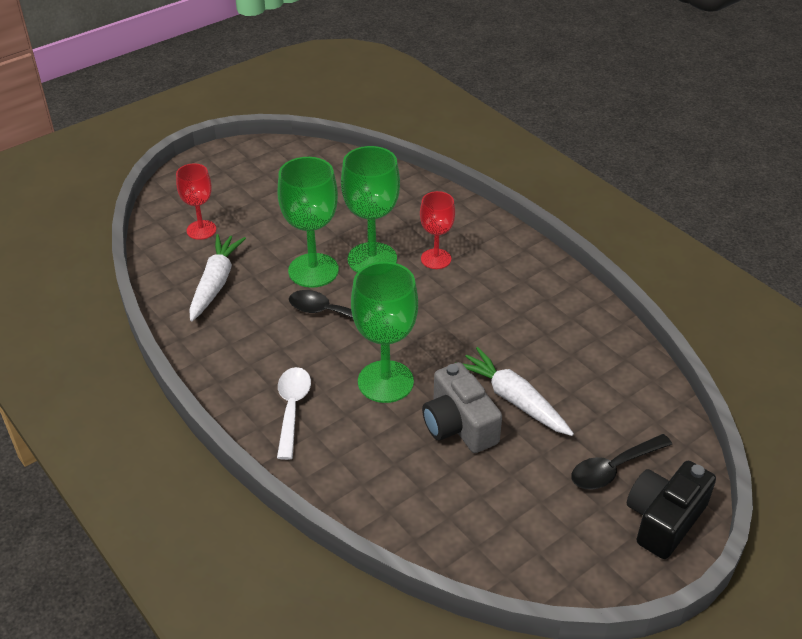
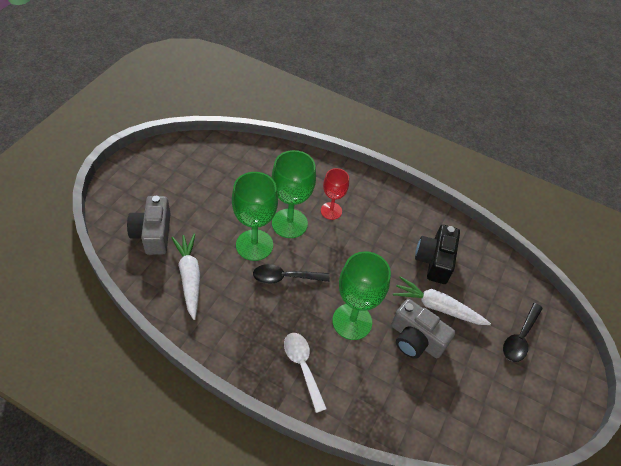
camera: 30 degrees left, 10 degrees up
(201, 230) = (153, 234): red goblet -> grey camera
(664, 519) = (565, 364): black camera -> black camera (434, 261)

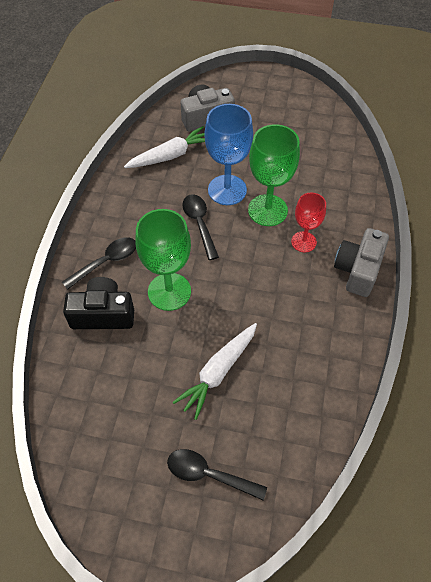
camera: 80 degrees right, 5 degrees up
(254, 245) = (227, 190): green goblet -> blue goblet
(303, 367) = (106, 262): white spoon -> black spoon
(415, 339) = (168, 355): grey camera -> grey camera (358, 270)
(434, 261) = (283, 359): black camera -> black camera (103, 314)
(437, 307) = (218, 372): white carrot -> white carrot turned 150 degrees counterclockwise

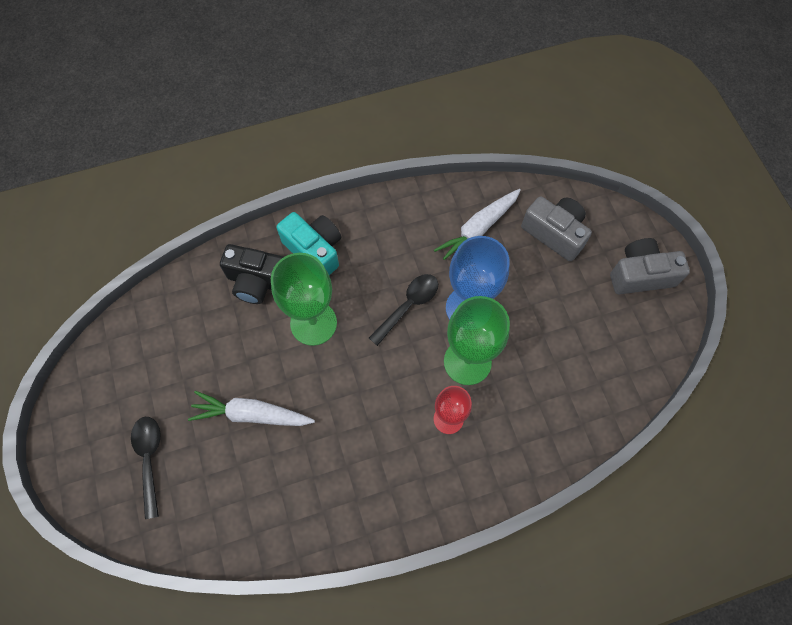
camera: 60 degrees right, 10 degrees up
(103, 314) = (258, 281): black camera -> black camera turned 135 degrees clockwise
(106, 262) = (314, 250): black spoon -> turquoise camera
(170, 155) = (478, 230): white carrot -> white carrot turned 105 degrees clockwise
(358, 270) = (445, 493): grey camera -> grey camera (640, 275)

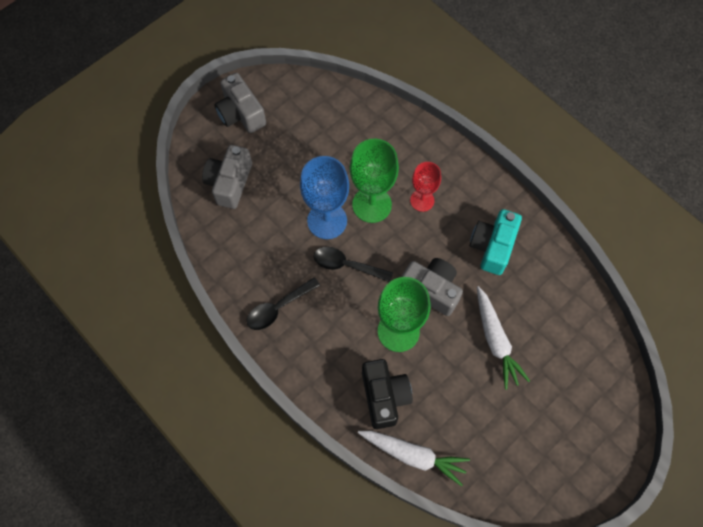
camera: 115 degrees left, 0 degrees up
(149, 459) = (572, 399): black spoon -> black spoon (278, 308)
(314, 250) = (332, 364): turquoise camera -> turquoise camera (492, 246)
(339, 377) = (431, 289): none -> grey camera
(478, 230) = (252, 240): white carrot -> white carrot (413, 455)

